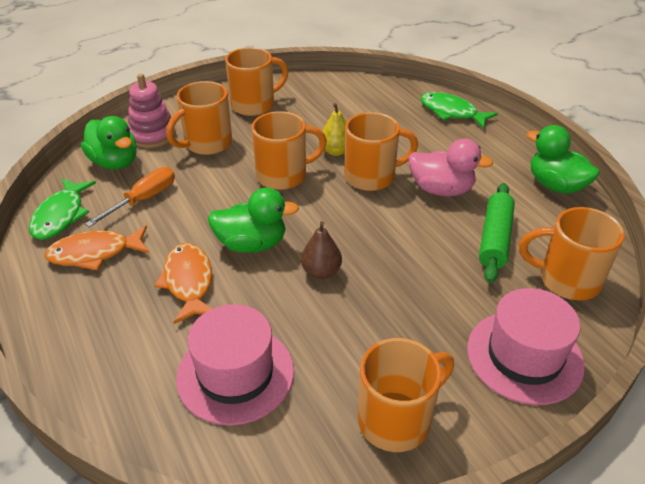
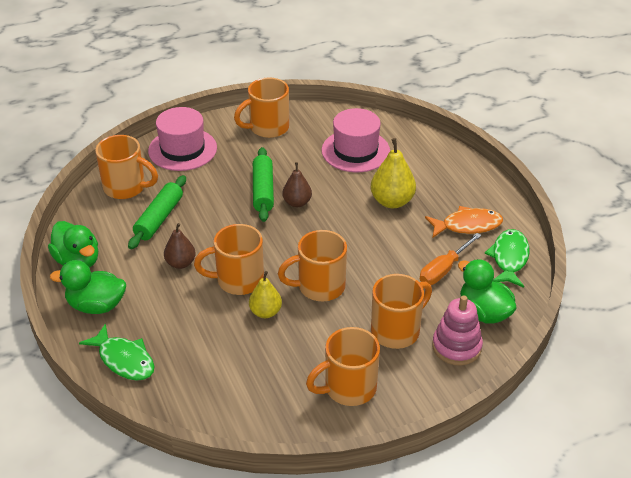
camera: 175 degrees left, 0 degrees up
(188, 282) = (392, 201): orange fish -> yellow pear
(252, 244) = (347, 225): green duck -> green duck (96, 305)
(372, 288) = (263, 190): none -> green rolling pin
(441, 189) = (180, 263): pink duck -> brown pear

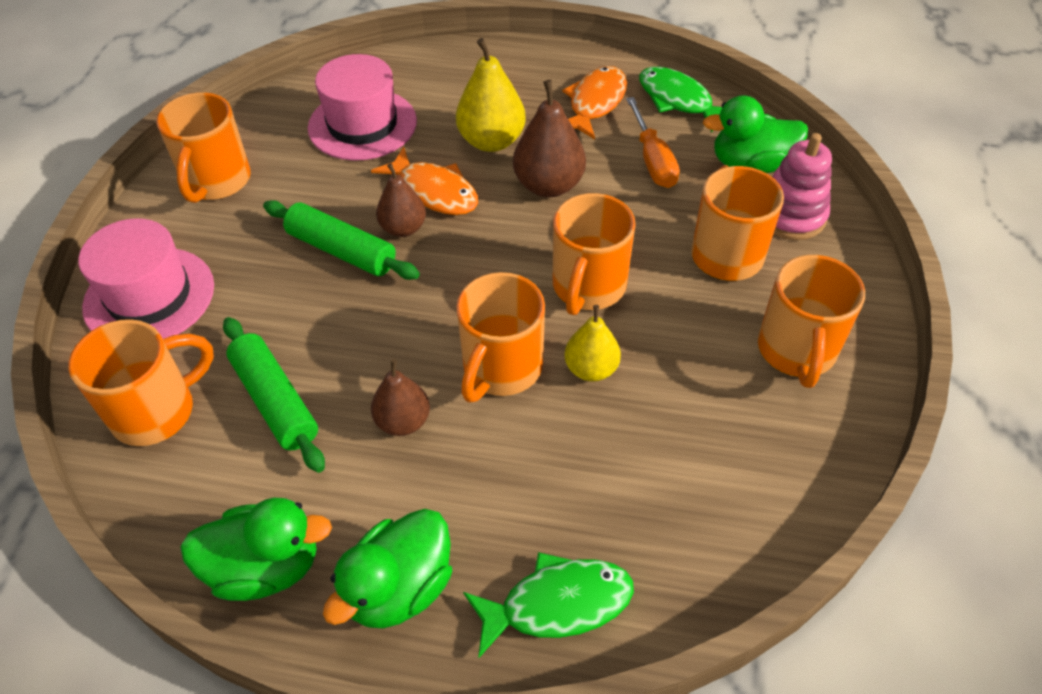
camera: 55 degrees left, 10 degrees up
(333, 200) = (434, 191): none -> orange fish
(380, 238) = (548, 185): none -> brown pear

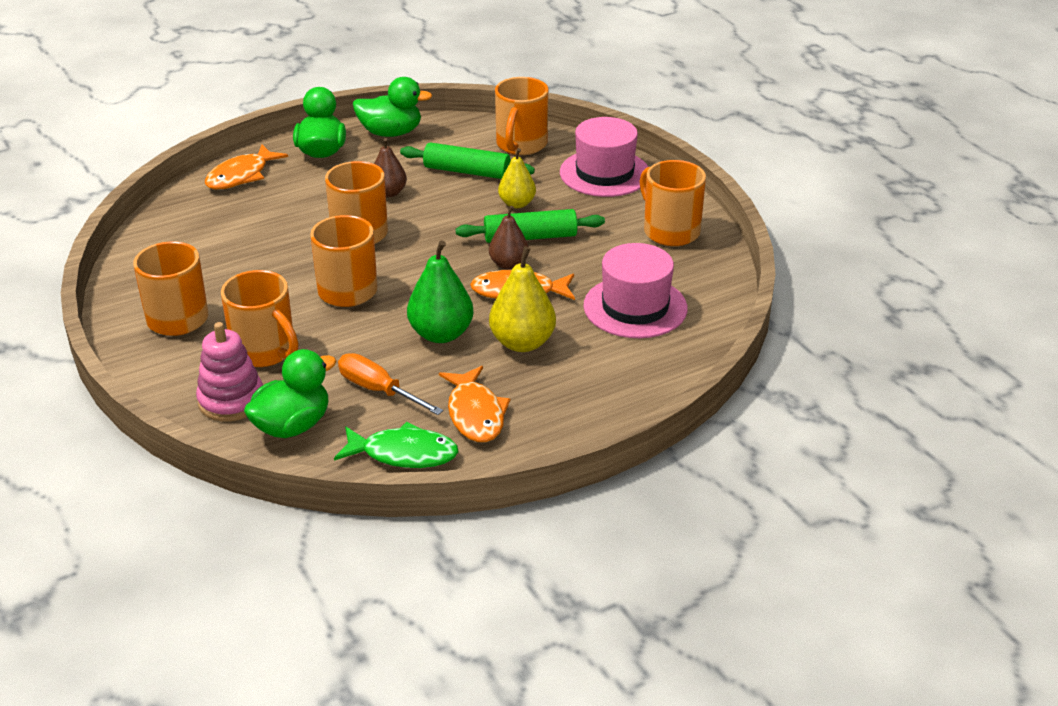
camera: 140 degrees right, 15 degrees down
(266, 567) = (391, 133): green duck -> green duck turned 135 degrees counterclockwise
(548, 185) = (441, 334): brown pear -> green pear
(557, 604) = (241, 176): green fish -> orange fish
(591, 369) = (305, 254): yellow pear -> yellow pear (517, 204)

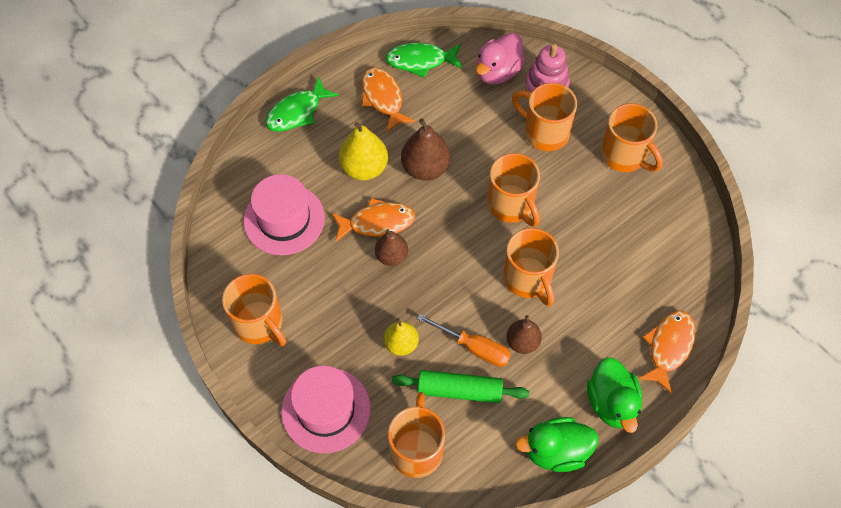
camera: 170 degrees right, 25 degrees up
(292, 426) = (498, 72): green duck -> pink duck
(378, 390) = (453, 109): orange screwdriver -> orange screwdriver (474, 348)
(441, 334) = (425, 168): green pear -> brown pear
(530, 237) = (380, 296): green rolling pin -> none
(605, 412) = (297, 112): none -> green fish

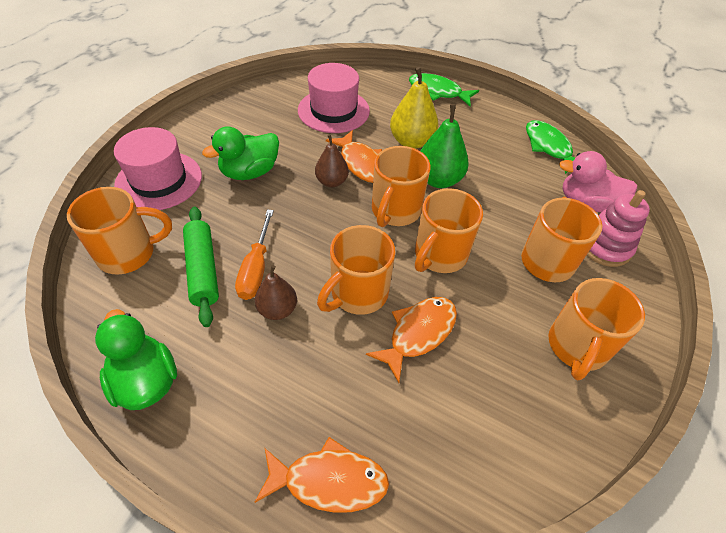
camera: 65 degrees right, 10 degrees down
(259, 324) = (230, 122): orange mug -> orange mug (395, 211)
(383, 98) = (490, 135): orange fish -> orange fish (418, 333)
(401, 344) = (241, 212): yellow pear -> none
(425, 168) = (438, 180): brown pear -> green pear
(611, 403) = (225, 427): green duck -> green duck (250, 172)

